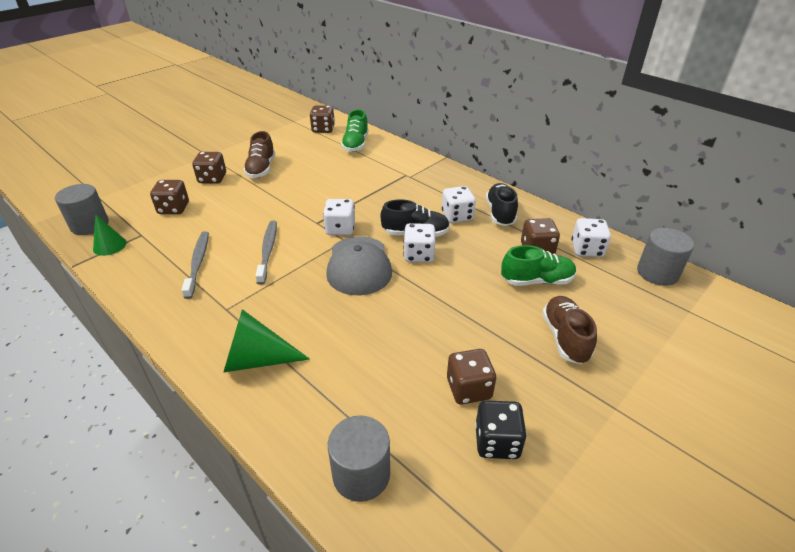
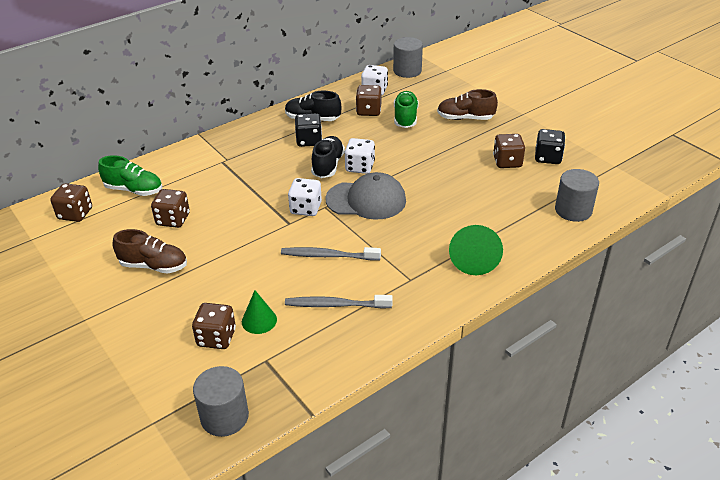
camera: 80 degrees left, 0 degrees up
(109, 245) = (280, 386): green cone -> green cone (259, 320)
(212, 179) = (156, 309): brown dice -> brown dice (173, 219)
(457, 216) = (309, 141): white dice -> black dice

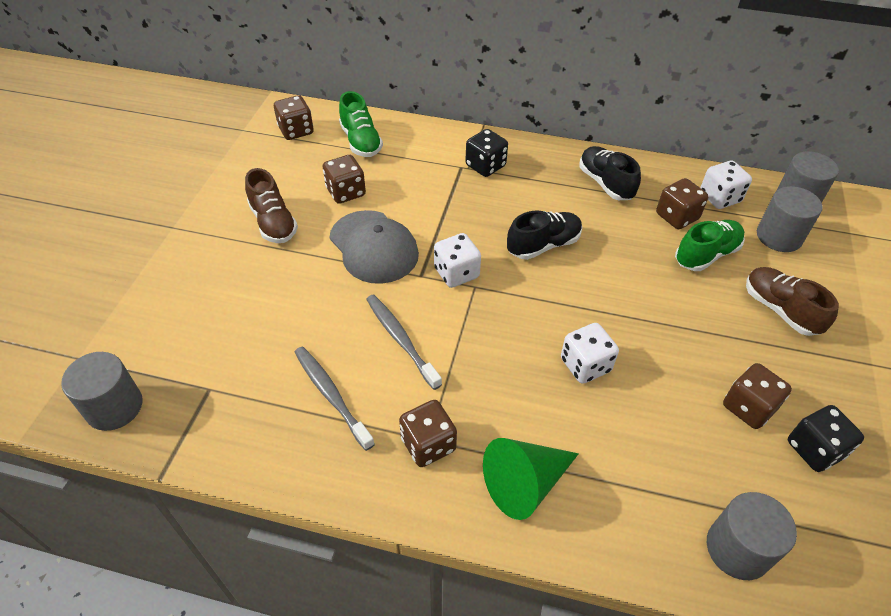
camera: 50 degrees right, 10 degrees up
(216, 338) = (213, 330): brown dice -> brown dice (428, 444)
(259, 320) = (260, 347): green cone -> none
(309, 141) = (566, 204): black dice -> black dice (485, 166)
(360, 167) = (571, 272): white dice -> white dice (585, 365)
(366, 200) = (522, 314): grey cap -> grey cap (373, 247)
(422, 90) = (779, 236): none -> grey cylinder

